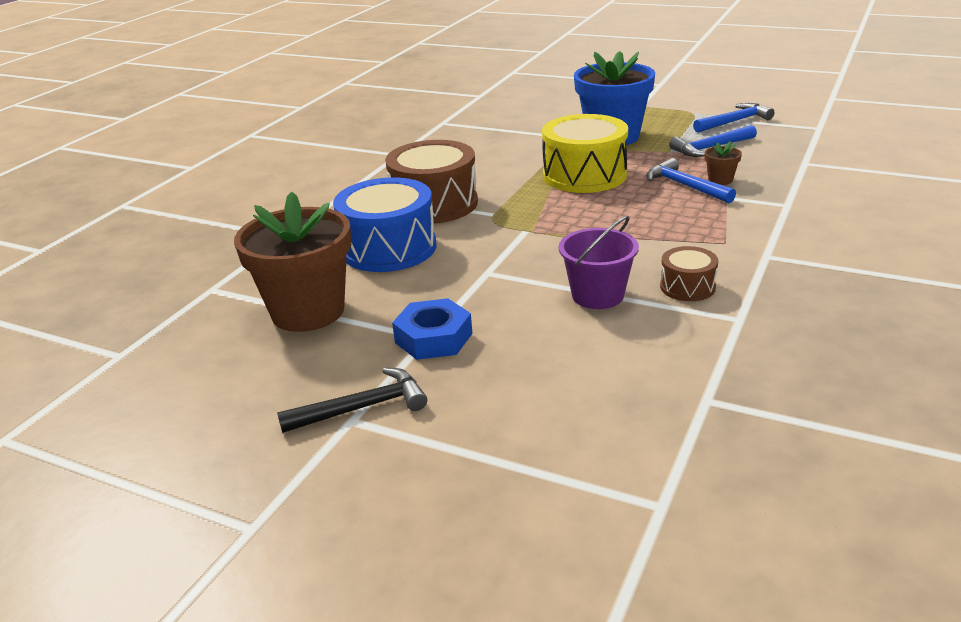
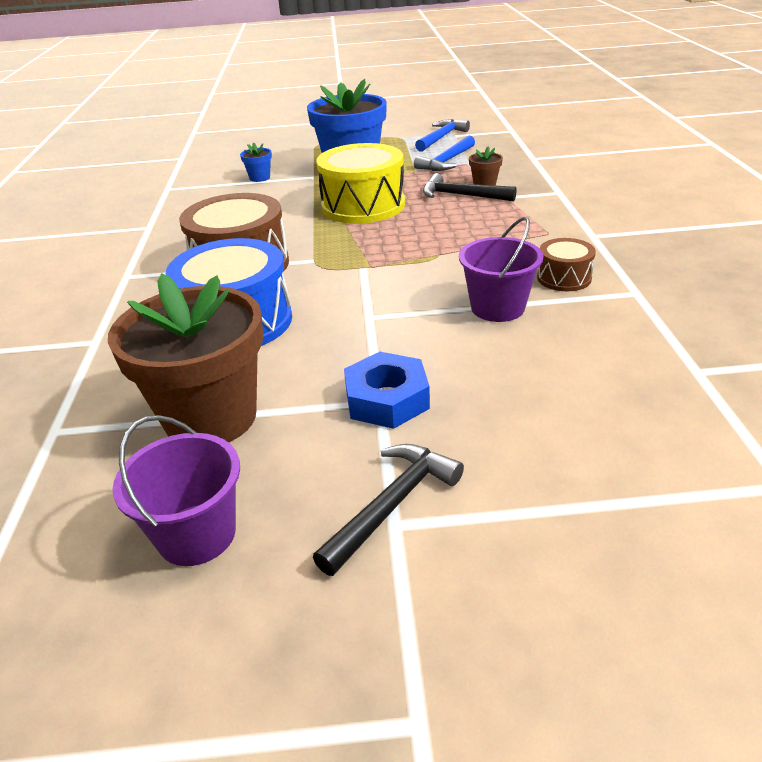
camera: 30 degrees left, 5 degrees up
(234, 380) = (197, 534): none -> purple bucket
(524, 128) = (259, 178): none -> blue flower pot
(685, 186) = (462, 195): blue hammer -> black hammer

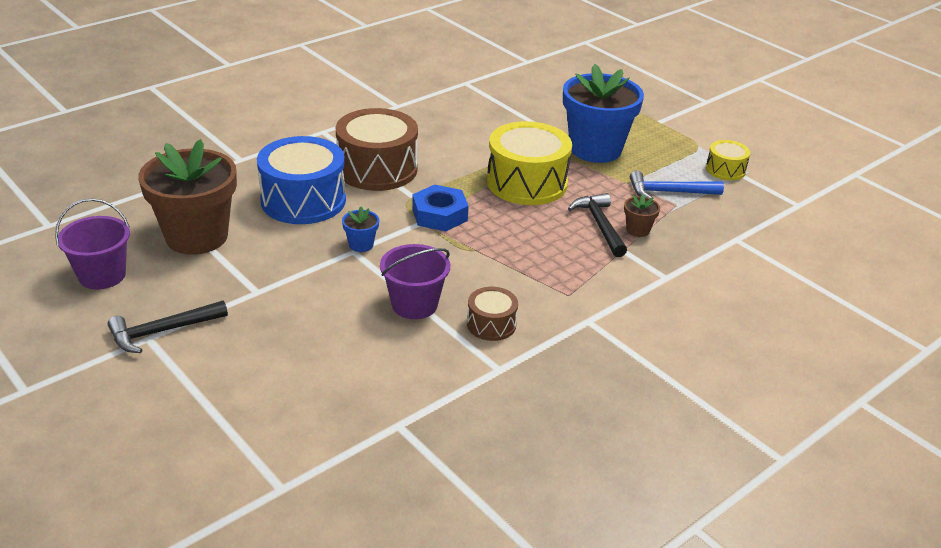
camera: 50 degrees right, 0 degrees up
(259, 178) = (528, 113): blue flower pot -> blue flower pot (361, 245)
(387, 399) = (261, 294): blue nut -> blue nut (439, 215)
(391, 505) = (163, 331): black hammer -> black hammer turned 150 degrees clockwise
(441, 138) = (725, 170): blue hammer -> yellow drum

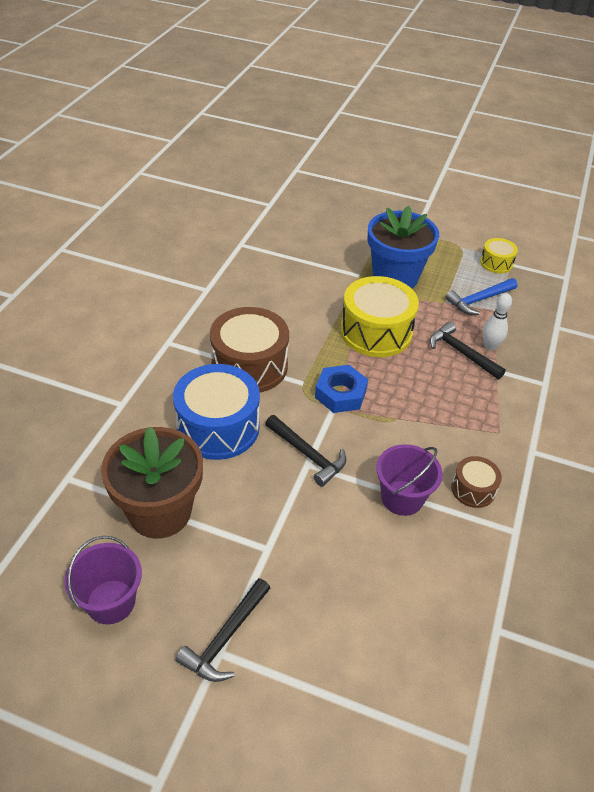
camera: 30 degrees left, 10 degrees up
(361, 245) = (307, 454): blue flower pot -> black hammer
(638, 230) = (490, 346): brown flower pot -> white bowling pin

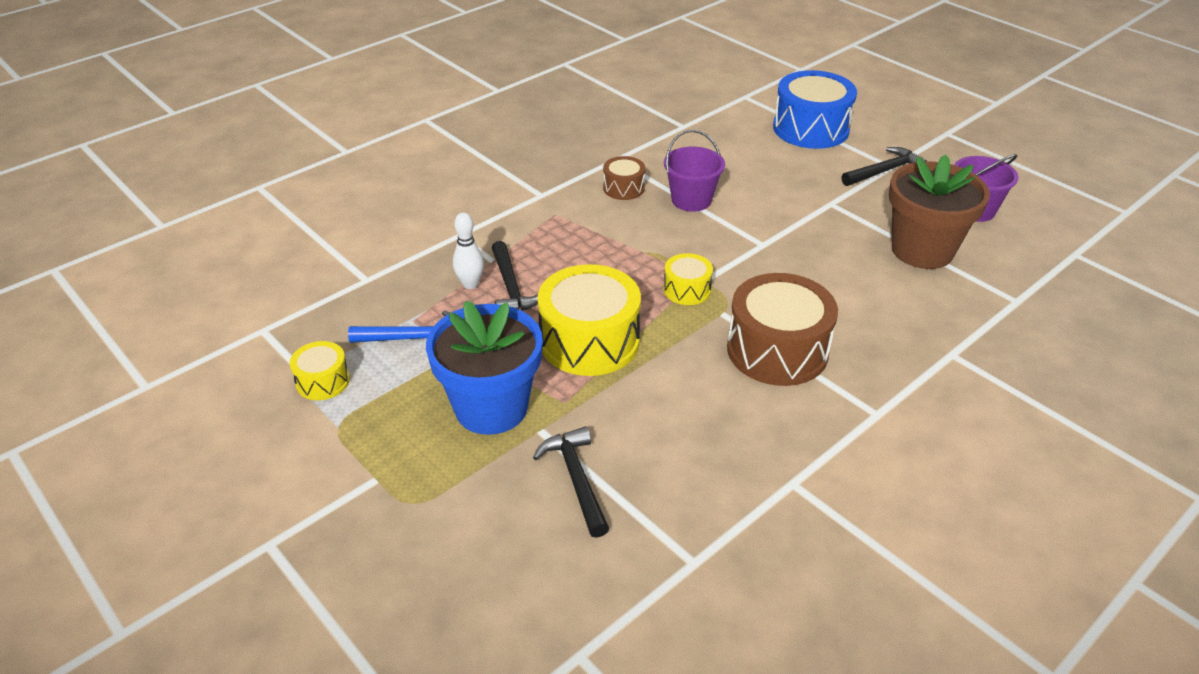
camera: 150 degrees left, 5 degrees down
(218, 427) = (842, 299): blue drum -> blue drum (810, 128)
(307, 454) = (758, 251): black hammer -> black hammer (576, 479)
(340, 394) = (687, 289): blue nut -> yellow drum

